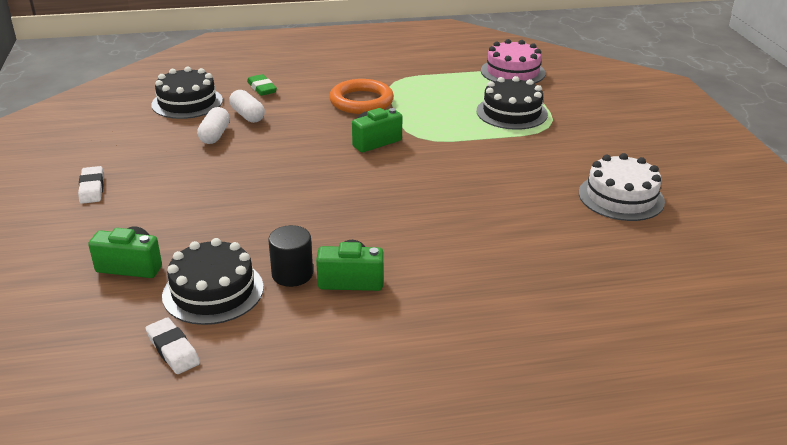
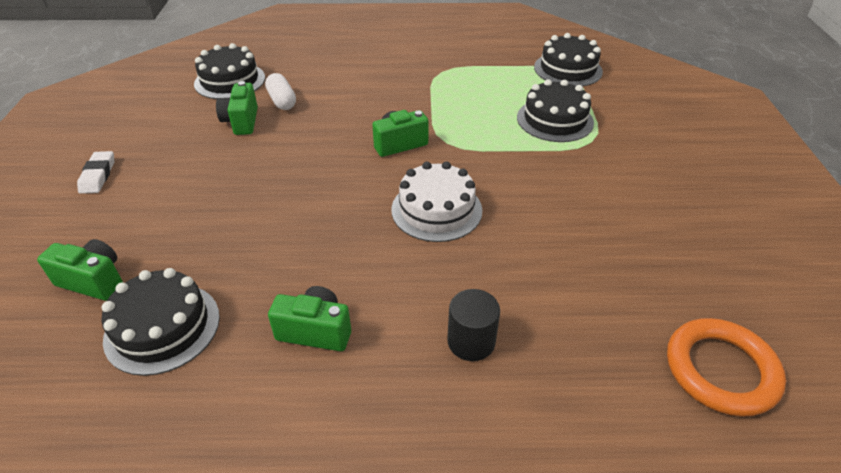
camera: 10 degrees right, 10 degrees up
(173, 350) = (87, 408): white eraser -> none
(215, 135) = (241, 121): white capsule -> green camera
(262, 88) = (307, 70): green eraser -> none
(292, 274) = (254, 314): black cylinder -> black cylinder (471, 341)
(361, 101) = (400, 93): orange ring -> orange ring (720, 370)
(512, 72) = (568, 69): pink cake -> black cake
(621, 197) = (656, 246): white cake -> white cake (436, 210)

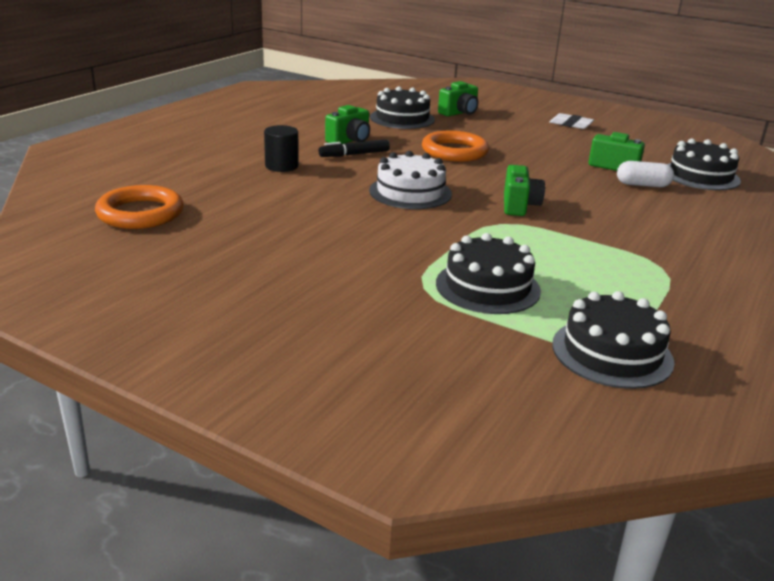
camera: 120 degrees right, 15 degrees down
(281, 225) = (454, 151): none -> orange ring
(366, 299) = (354, 154): none -> black marker

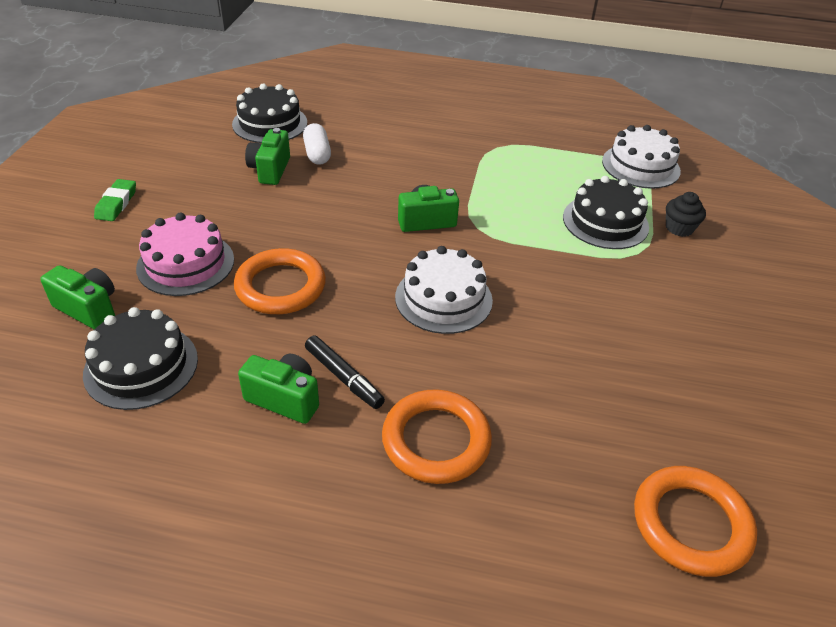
camera: 110 degrees left, 15 degrees up
(281, 166) = (436, 440): black cylinder -> orange ring
(457, 329) = (679, 228): none -> black cupcake
(493, 133) = (186, 263): none -> pink cake
(571, 124) = (116, 204): white eraser -> green eraser
(612, 353) = (640, 166): black cake -> white cake

